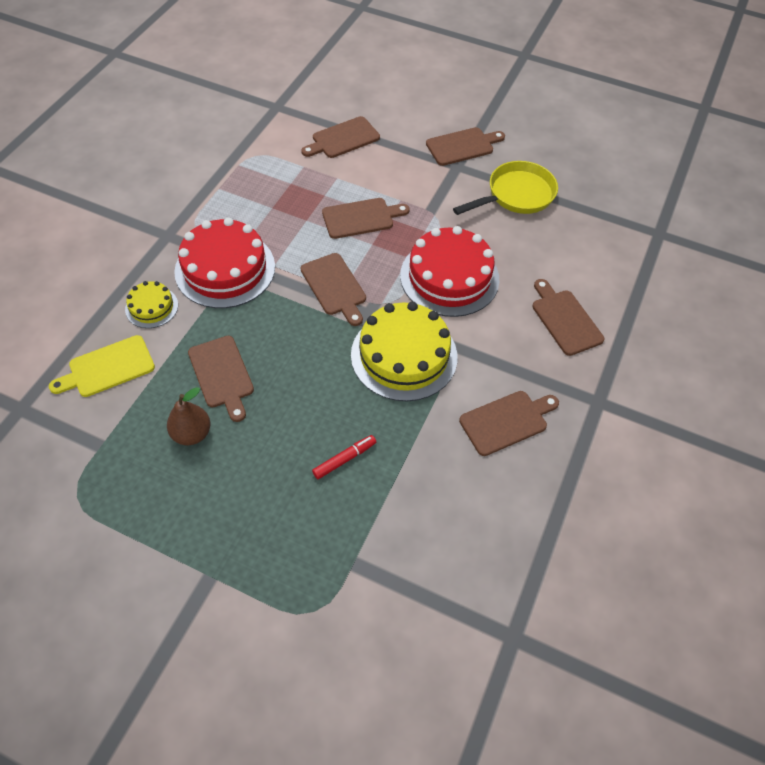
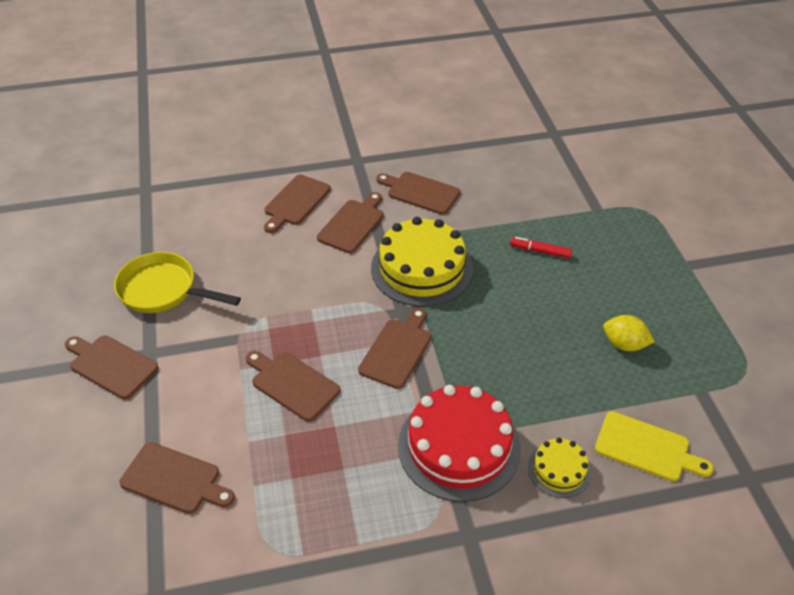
camera: 125 degrees left, 10 degrees down
(192, 433) = (624, 344): brown pear -> yellow lemon
(222, 375) = (560, 364): brown cutting board -> brown cutting board (353, 224)
(449, 277) = (312, 284): red cake -> none

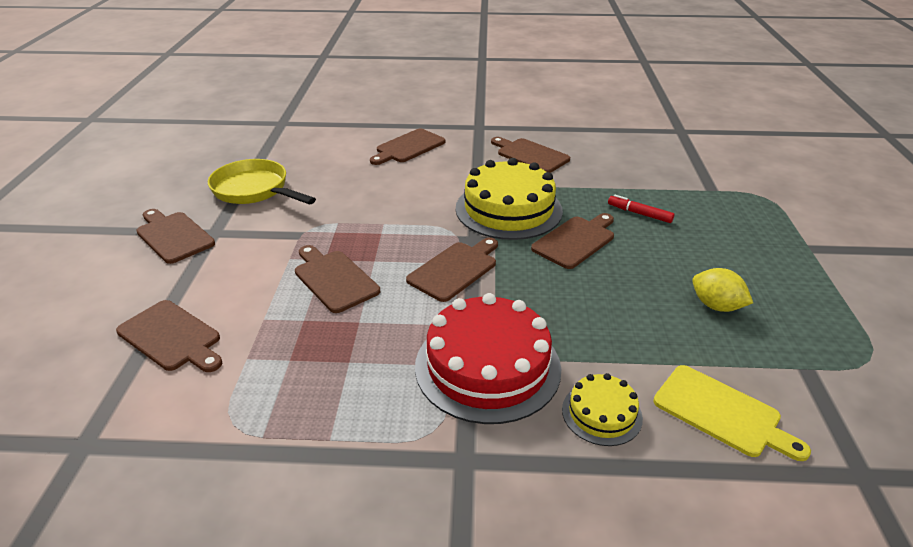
camera: 15 degrees right, 10 degrees down
(353, 224) = (454, 169): brown cutting board -> brown cutting board (575, 241)

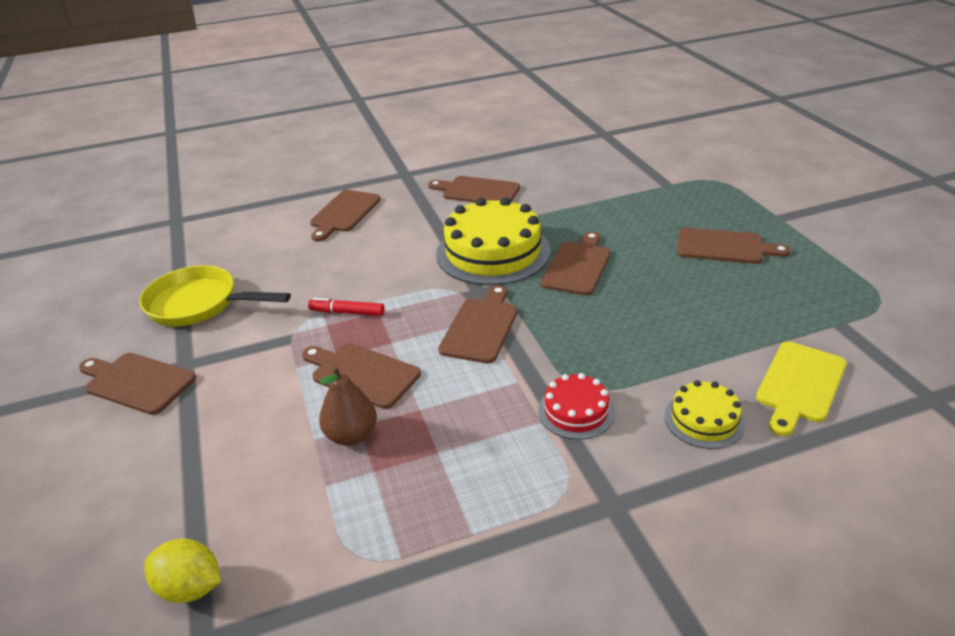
camera: 20 degrees left, 0 degrees up
(171, 337) = (221, 493): brown cutting board -> brown cutting board (724, 247)
(293, 325) = (351, 435): none -> brown pear
(487, 366) = (576, 411): red cake -> red cake, size x0.50
(639, 213) = (618, 224): red marker -> red marker (347, 312)
(716, 306) = (737, 292): yellow lemon -> yellow lemon (190, 588)
(721, 413) = (799, 385): yellow cutting board -> yellow cutting board turned 105 degrees clockwise

